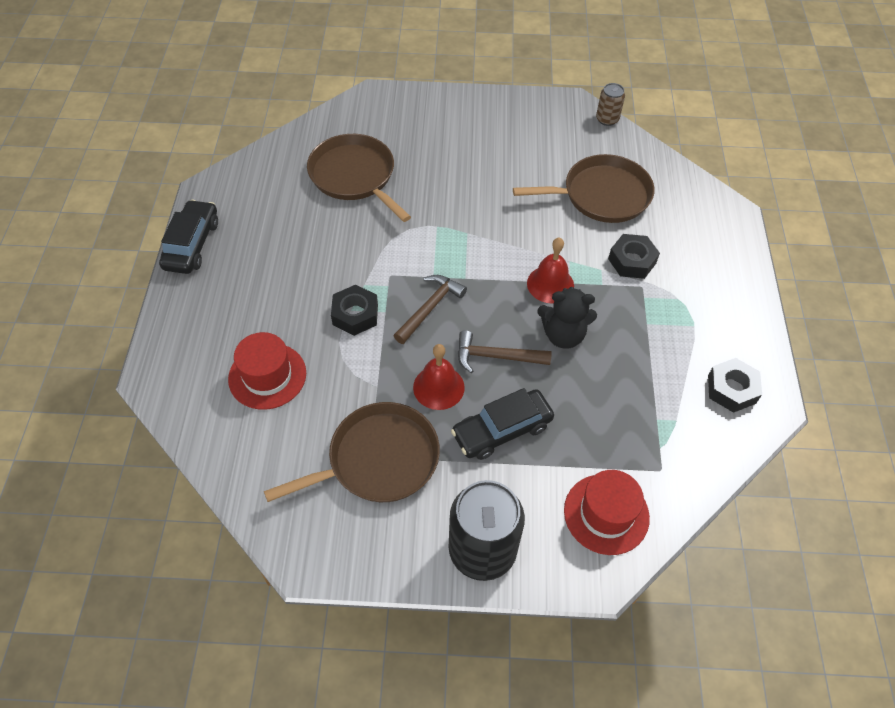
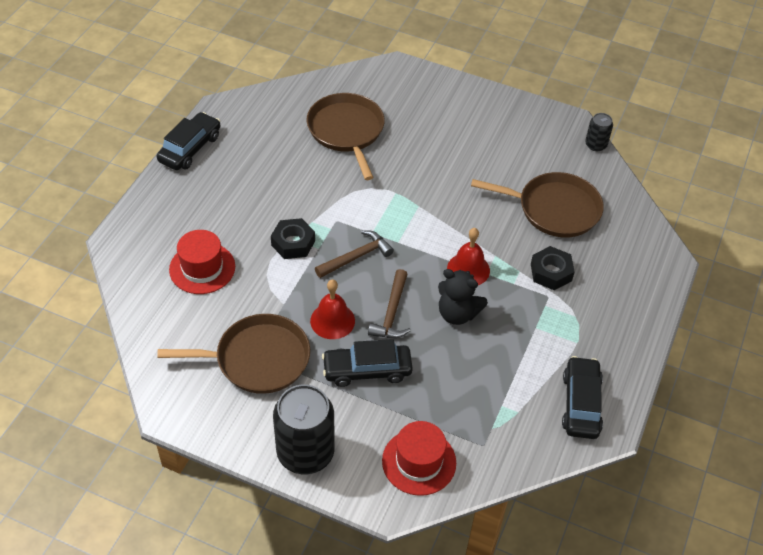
camera: 20 degrees right, 5 degrees down
(496, 357) = (392, 312): brown hammer -> brown hammer turned 105 degrees counterclockwise
(607, 119) = (595, 145): brown can -> black can
(731, 389) = (581, 404): black nut -> black car

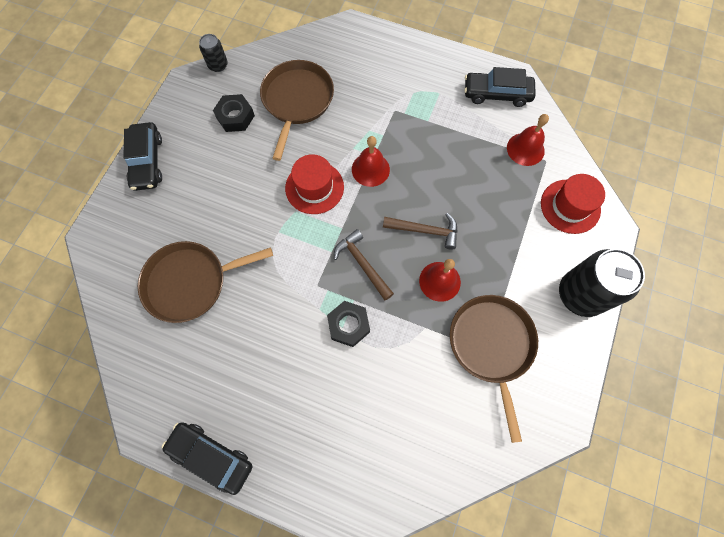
camera: 90 degrees left, 20 degrees up
(202, 268) = (388, 415): red hat -> red hat (314, 187)
(367, 370) = (489, 249): black car -> black car (147, 161)
(457, 313) = (420, 178): black teddy bear -> none
(499, 425) = (525, 149): none -> red bell
(551, 272) = (369, 107): black nut -> black nut (235, 117)

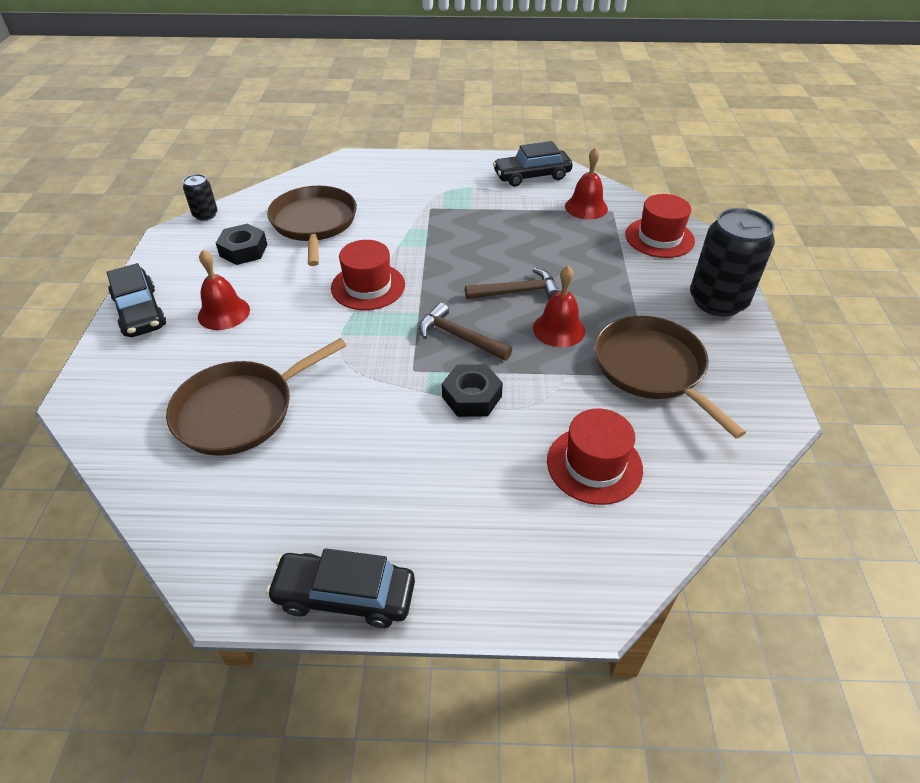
camera: 20 degrees left, 25 degrees down
(370, 169) = (427, 257): red bell -> red bell (224, 313)
(407, 416) = (594, 465): none -> red hat

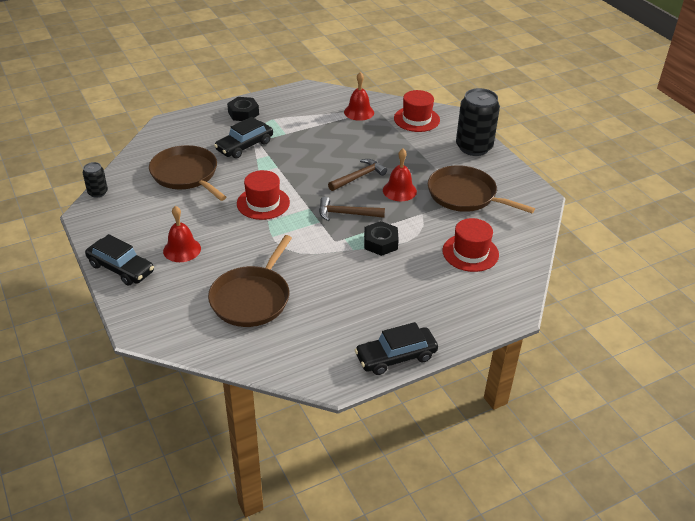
camera: 30 degrees left, 5 degrees down
(243, 250) = (153, 207): black nut -> black nut (243, 113)
(532, 176) = (307, 100): black car -> black car (244, 146)

